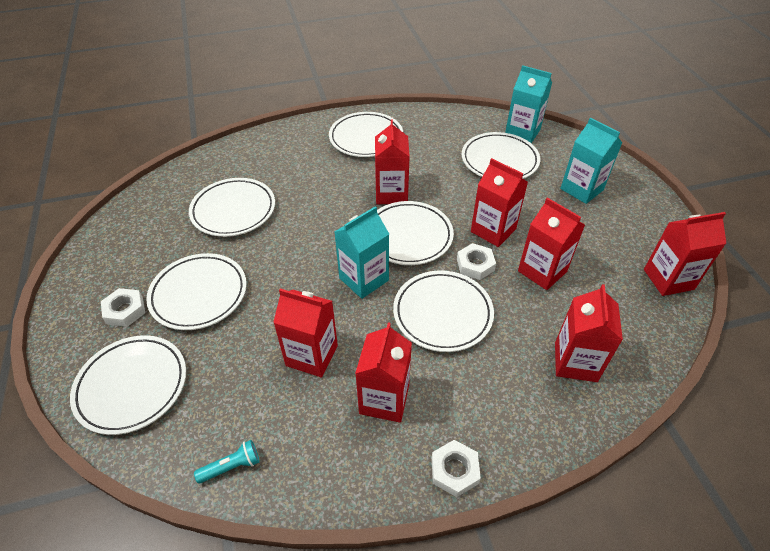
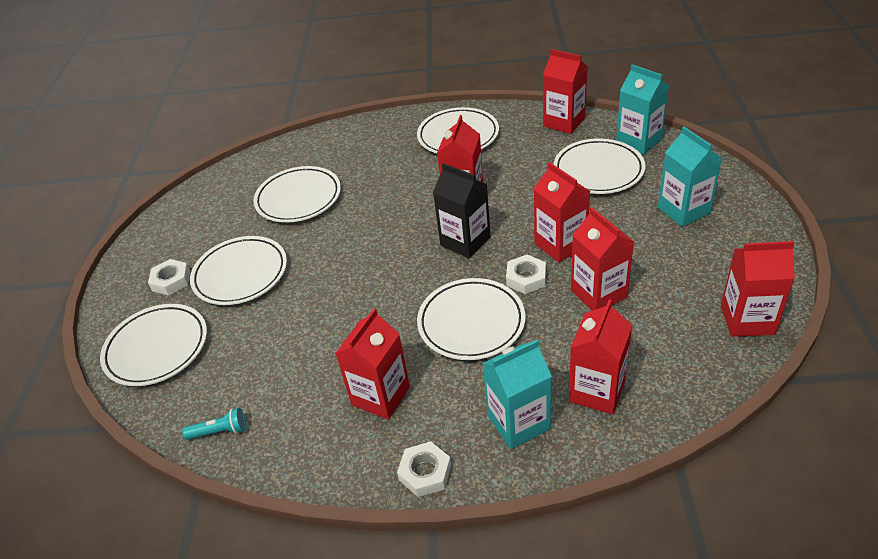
camera: 20 degrees right, 5 degrees down
(312, 355) = (325, 344): red carton -> red carton (564, 122)
(364, 279) = (403, 279): turquoise carton -> turquoise carton (518, 422)
(408, 236) = (465, 241): white plate -> black carton

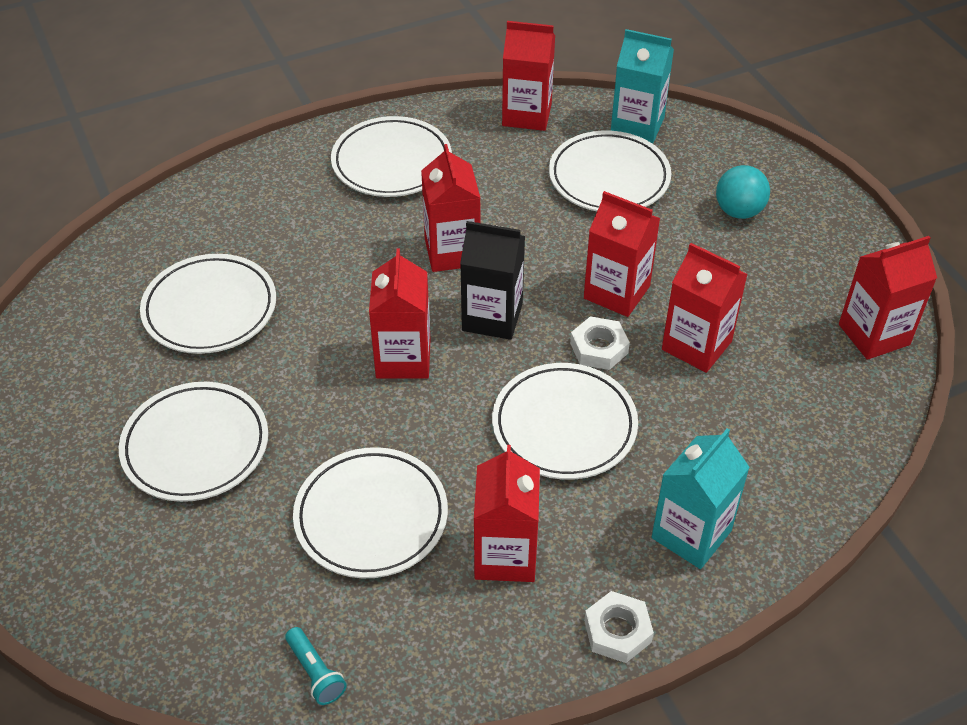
camera: 30 degrees left, 5 degrees up
(157, 348) = (138, 590): white plate -> white plate (371, 517)
(171, 281) = (89, 485): white nut -> none
(219, 431) = (316, 672): turquoise flashlight -> turquoise flashlight turned 90 degrees clockwise
(597, 391) = (758, 468): red carton -> red carton (403, 358)
(683, 210) = (738, 211): turquoise carton -> turquoise ball

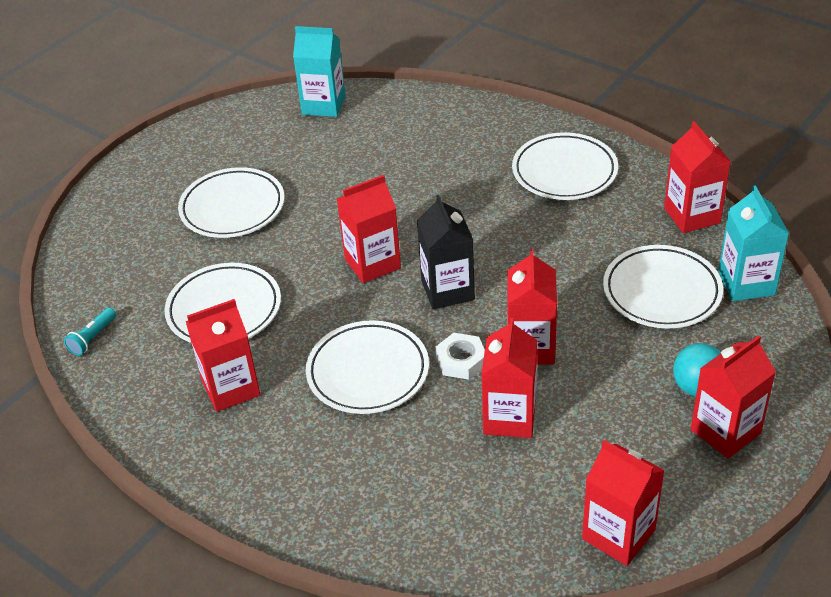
camera: 65 degrees right, 5 degrees down
(210, 309) = (349, 158): white plate -> none
(452, 252) = (497, 242): red carton -> red carton (725, 431)
(617, 631) = (198, 473): white nut -> none
(691, 534) = (310, 484): turquoise carton -> turquoise carton (323, 105)

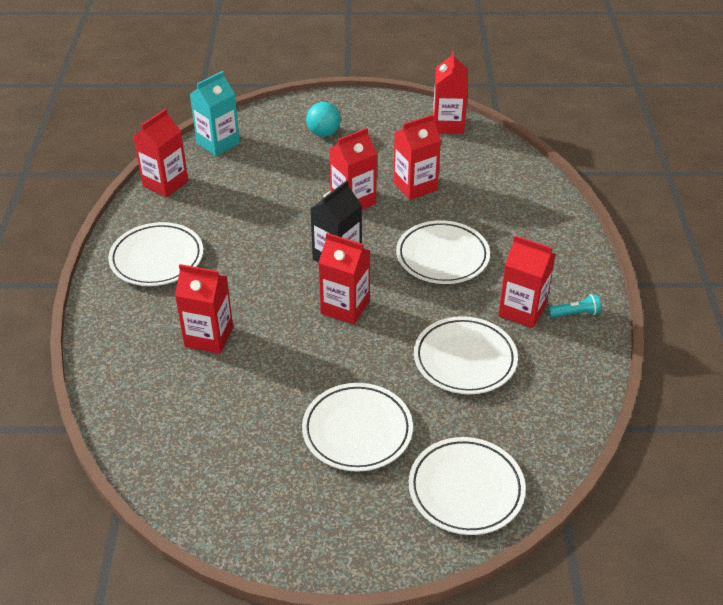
camera: 130 degrees left, 0 degrees up
(92, 338) = (566, 416): turquoise flashlight -> turquoise flashlight (575, 313)
(323, 105) = (161, 460): turquoise carton -> none
(461, 360) = (392, 223): white nut -> none
(661, 292) = (254, 170): white plate -> white plate (466, 489)
(725, 431) = (346, 116): red carton -> red carton (209, 337)

